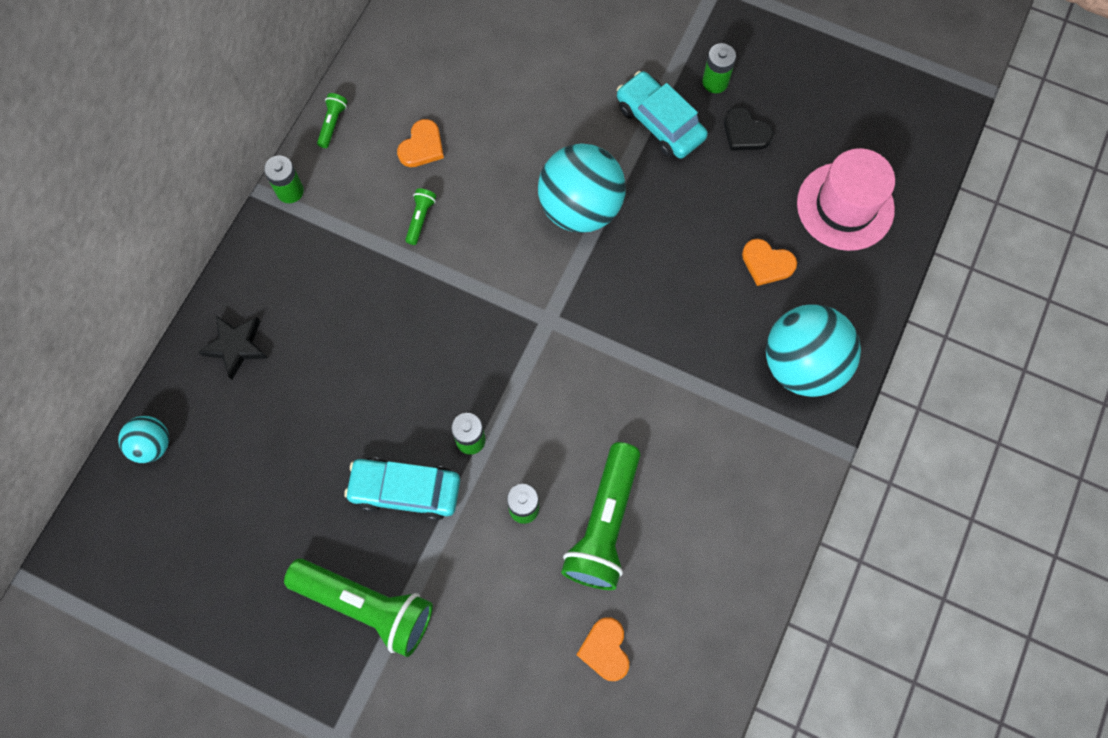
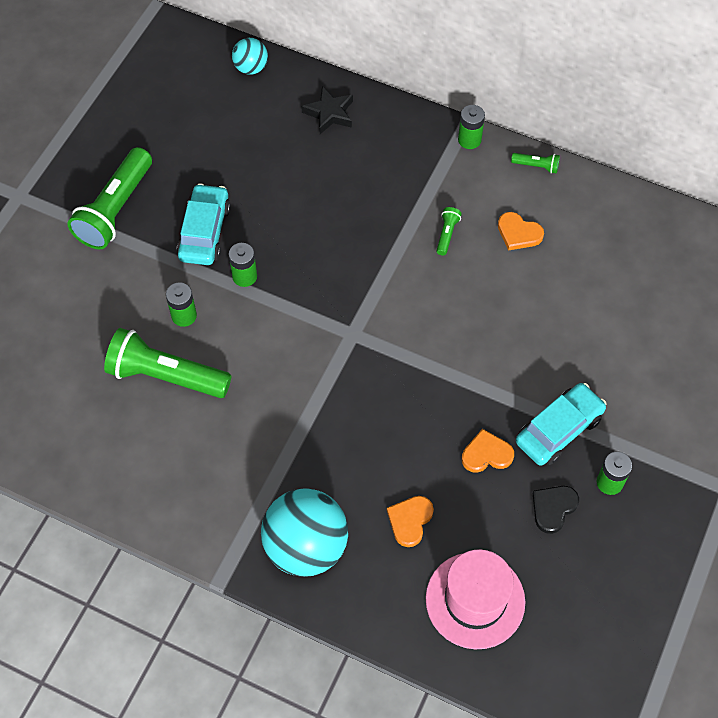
camera: 90 degrees right, 10 degrees down
(420, 219) = (447, 234): green flashlight -> green flashlight turned 90 degrees counterclockwise
(580, 208) = (463, 359): turquoise ball -> none
(605, 650) = (62, 375): orange heart -> orange heart (486, 454)

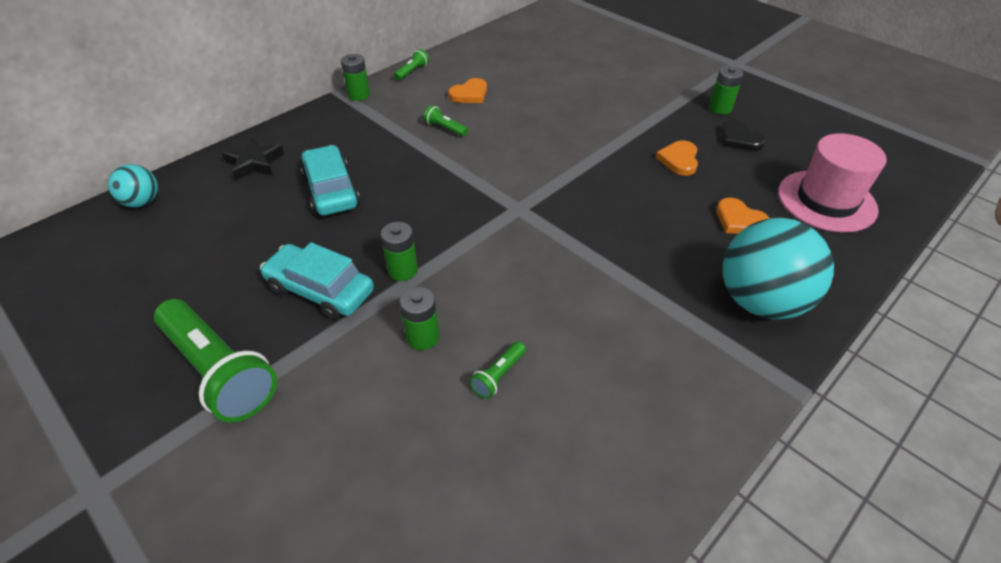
camera: 70 degrees left, 15 degrees down
(166, 375) = (498, 375): green flashlight -> green flashlight, size x0.42
(558, 429) = (665, 119): turquoise car -> turquoise car (331, 190)

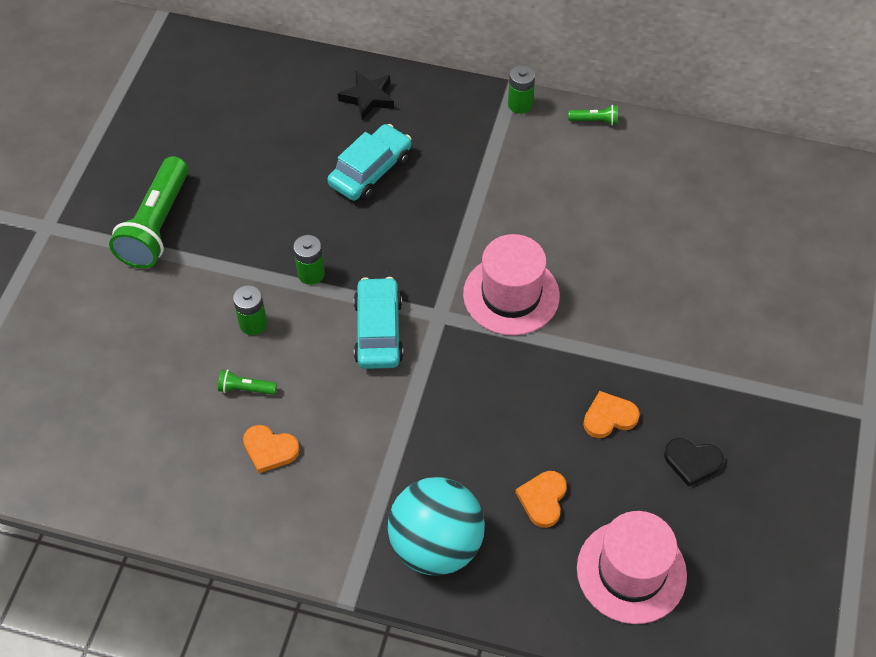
camera: 60 degrees right, 10 degrees up
(142, 202) = (275, 64): turquoise ball -> none
(320, 290) = (258, 234): turquoise car -> turquoise car (378, 331)
(445, 128) = (517, 201): green flashlight -> none
(470, 94) = (591, 189): orange heart -> orange heart (269, 449)
(530, 164) = (511, 295): none -> pink hat
(720, 108) = (744, 426): green battery -> none
(739, 139) = (692, 462): black heart -> black heart turned 105 degrees counterclockwise

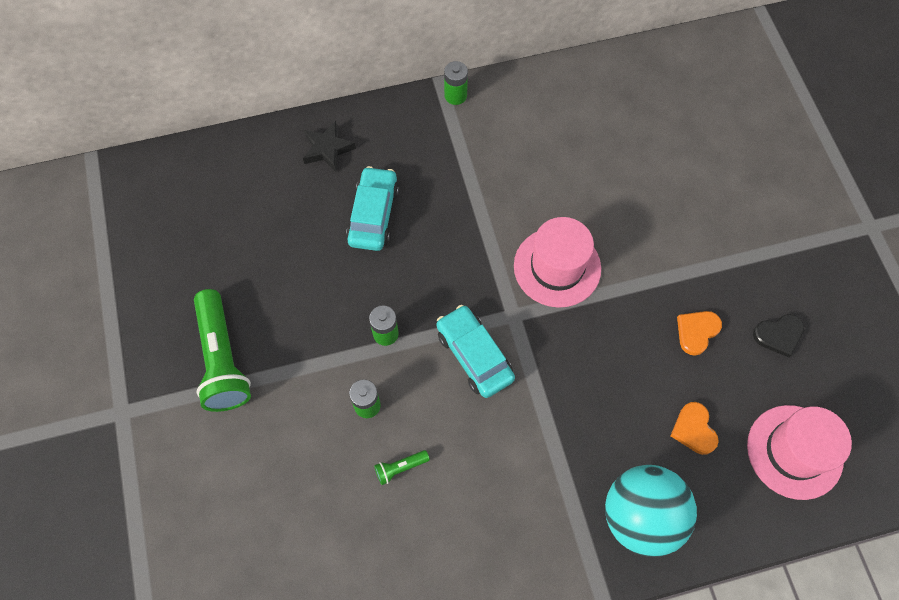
camera: 30 degrees left, 10 degrees up
(269, 449) = (456, 511): orange heart -> none
(595, 121) = (523, 82): green flashlight -> none

